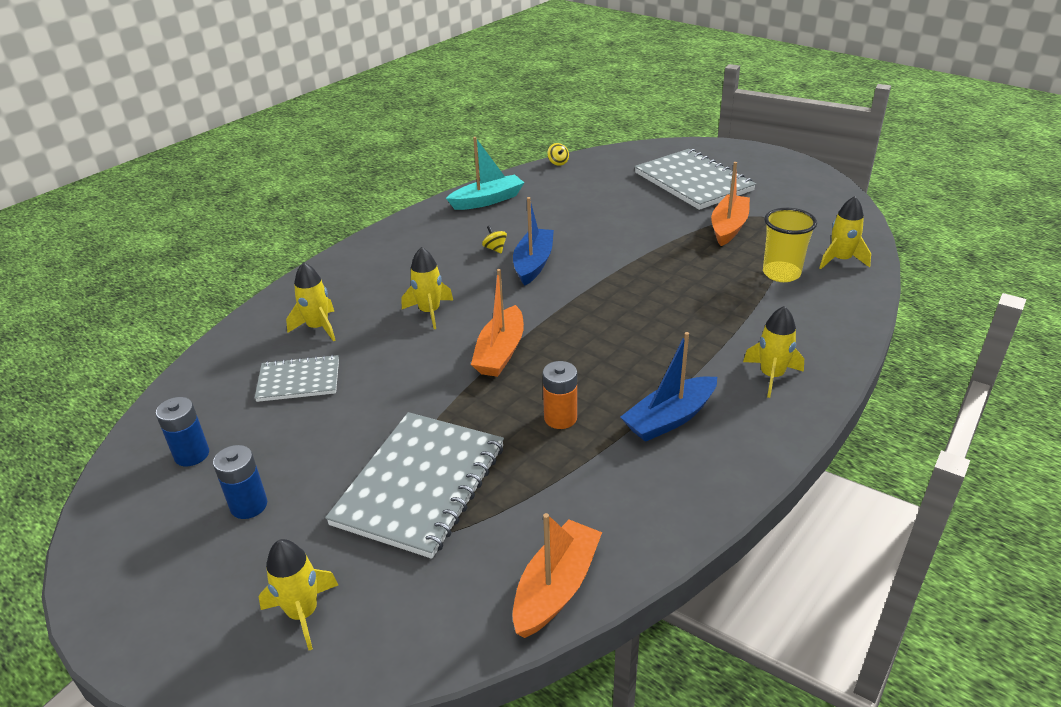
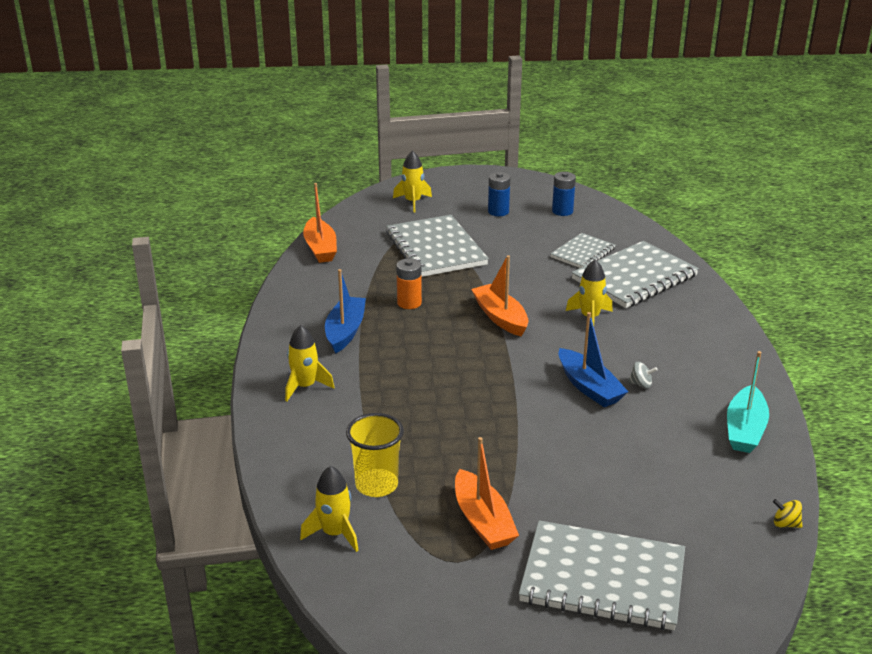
camera: 135 degrees right, 5 degrees down
(318, 327) = (634, 277): yellow rocket -> grey notebook
(495, 249) = (641, 384): yellow spinning top -> grey spinning top

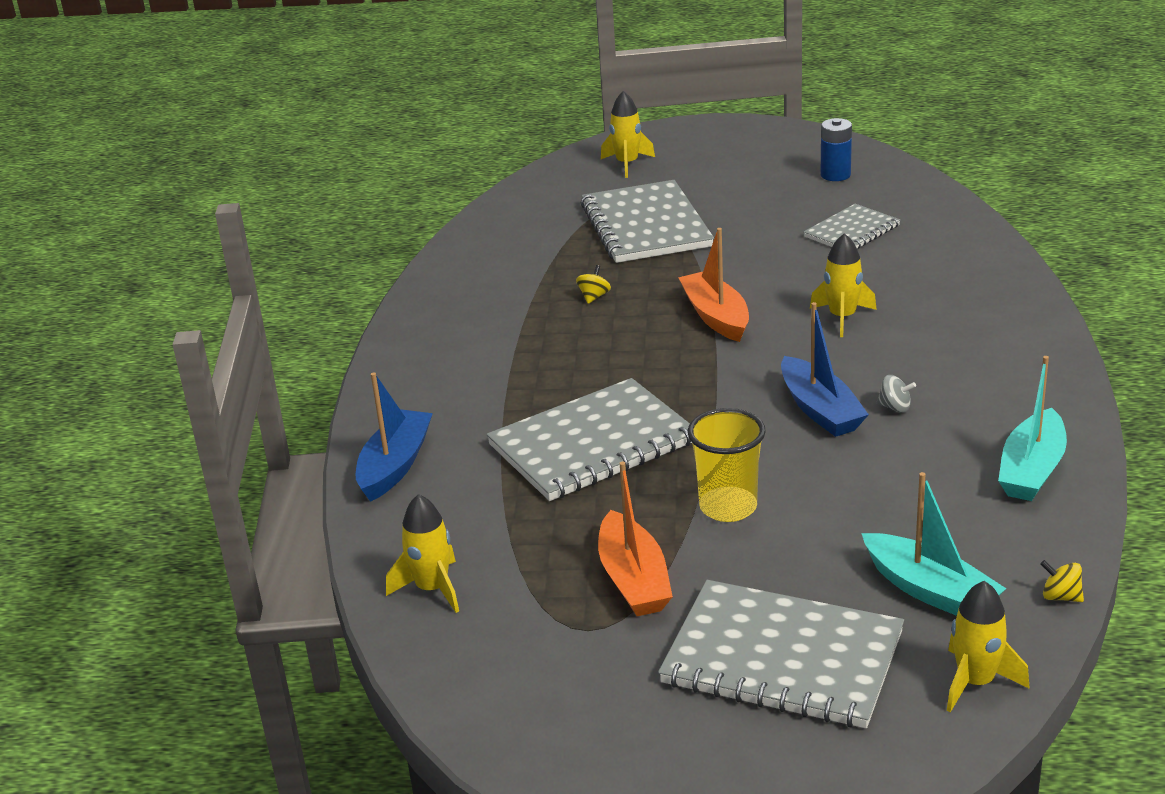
camera: 10 degrees right, 0 degrees up
(305, 386) = (431, 403): yellow rocket -> yellow rocket (975, 682)
(320, 248) = (488, 225): orange boat -> none
(345, 331) = (499, 333): blue boat -> blue boat (395, 465)
(376, 485) = (500, 530): yellow cup -> yellow cup (728, 507)
(409, 303) = (594, 297): orange battery -> yellow spinning top
(498, 211) = (744, 176): blue battery -> none
(634, 277) = (919, 264): grey notebook -> grey notebook (593, 444)
(695, 522) = (930, 591): none -> turquoise boat

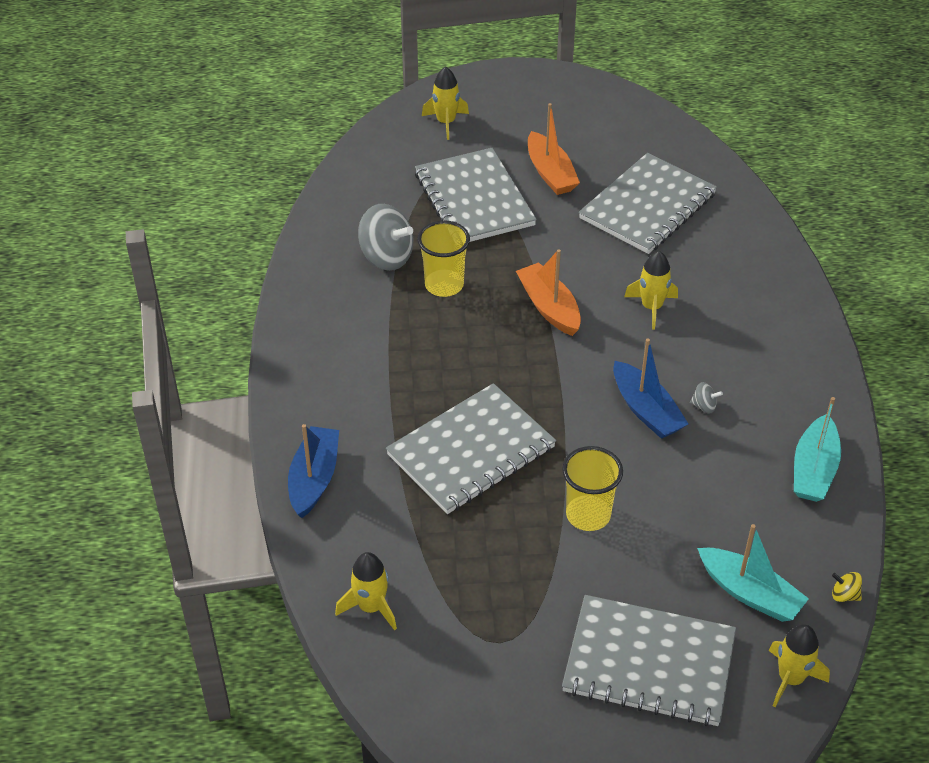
camera: 10 degrees left, 15 degrees up
(532, 273) = (386, 257): none -> grey spinning top
(594, 297) = (444, 285): yellow spinning top -> yellow cup
(633, 580) = (526, 591): orange boat -> orange boat (550, 173)
(835, 175) = (626, 138): blue battery -> none
(852, 231) = (648, 206): grey notebook -> grey notebook, size x1.77

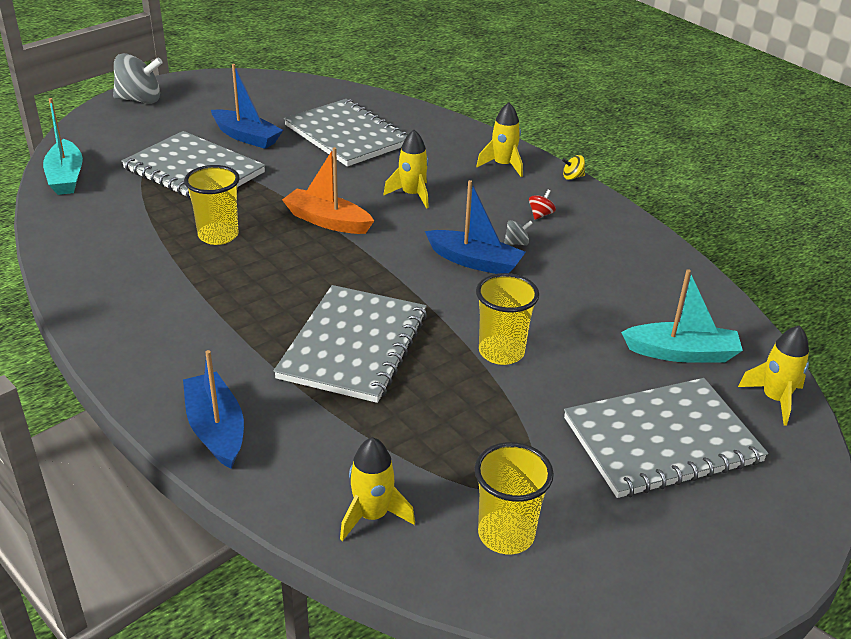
camera: 35 degrees left, 10 degrees down
(386, 257) = (144, 233): grey spinning top -> grey spinning top (140, 100)
(446, 122) = (123, 129): yellow rocket -> yellow rocket (503, 165)
(453, 673) = (506, 534): none -> yellow cup
(550, 173) = (246, 137): orange boat -> blue boat
(648, 206) = (347, 135): grey notebook -> grey notebook turned 45 degrees counterclockwise
(758, 383) = (540, 214): none -> red spinning top
(813, 470) = (637, 253): turquoise boat -> turquoise boat (66, 177)
(844, 595) = (746, 324): yellow spinning top -> yellow spinning top (572, 177)

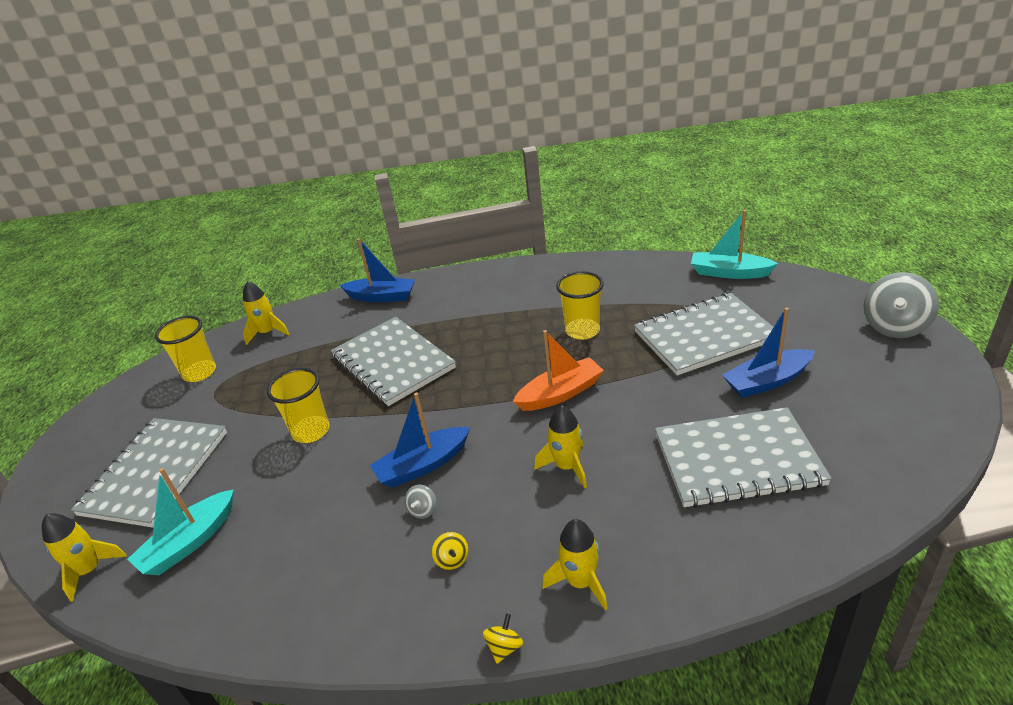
camera: 130 degrees right, 0 degrees up
(540, 214) = (452, 559): red spinning top -> yellow spinning top

